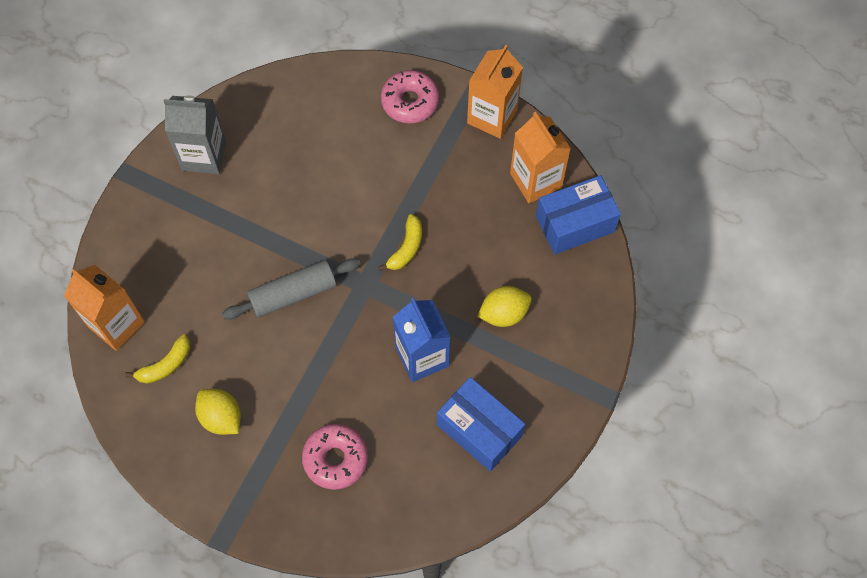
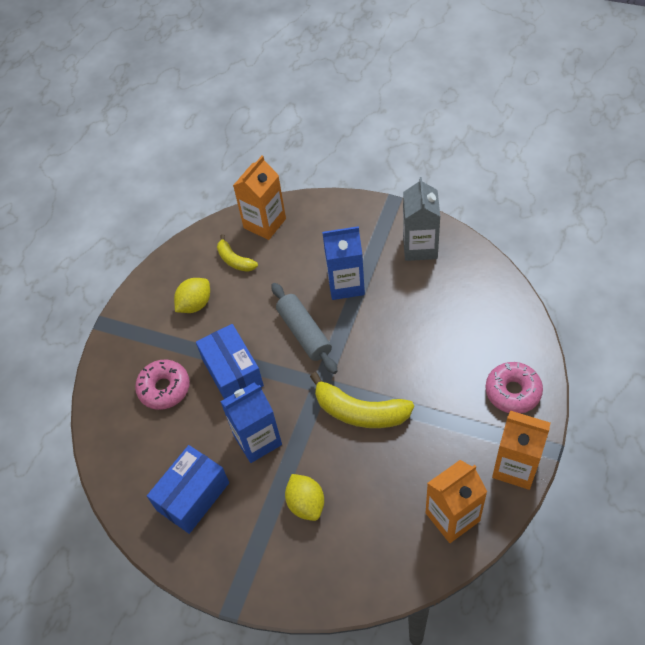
camera: 90 degrees right, 10 degrees down
(236, 241) = (346, 284): none -> blue carton
(406, 248) = (360, 412): yellow banana -> yellow banana, size x1.74
(575, 224) = (411, 560): blue box -> blue box (233, 373)

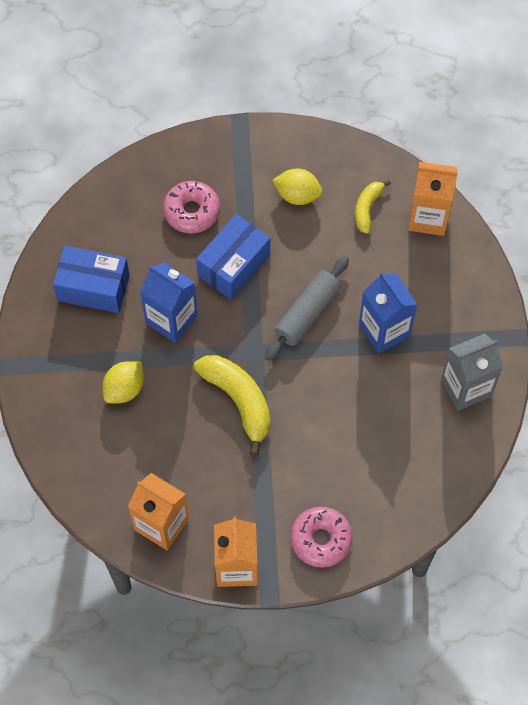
camera: 60 degrees right, 10 degrees up
(360, 412) = (239, 400): yellow banana -> yellow banana turned 150 degrees clockwise

